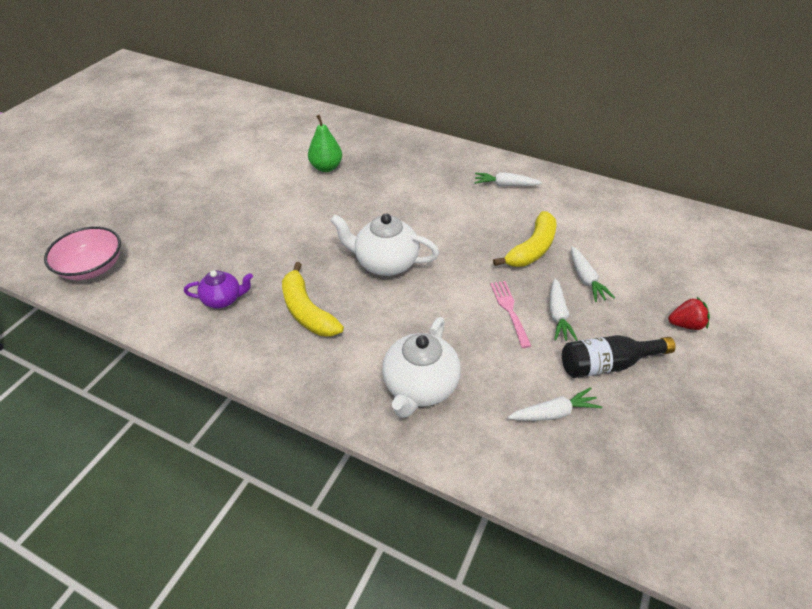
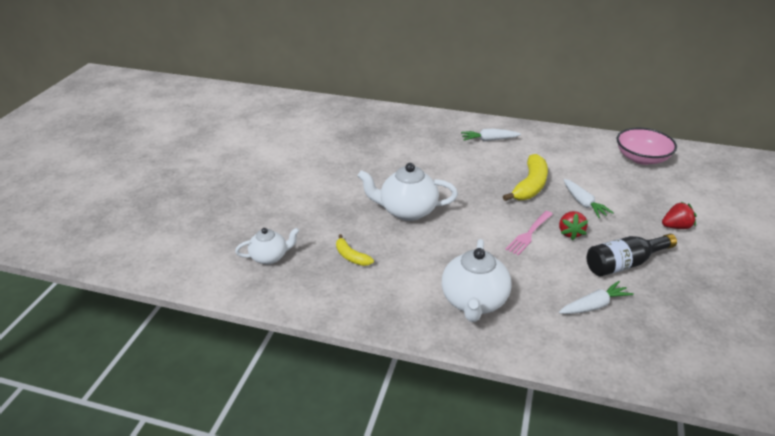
camera: 10 degrees left, 10 degrees down
(92, 267) = (131, 246): pink bowl -> pink bowl (642, 158)
(223, 299) = (270, 257): purple teapot -> white teapot
(307, 311) = (351, 256): yellow banana -> yellow banana, size x0.56
(326, 167) = (325, 142): green pear -> none
(509, 310) = (529, 234): pink fork -> pink fork turned 120 degrees counterclockwise
(557, 315) = (570, 233): white carrot -> red strawberry

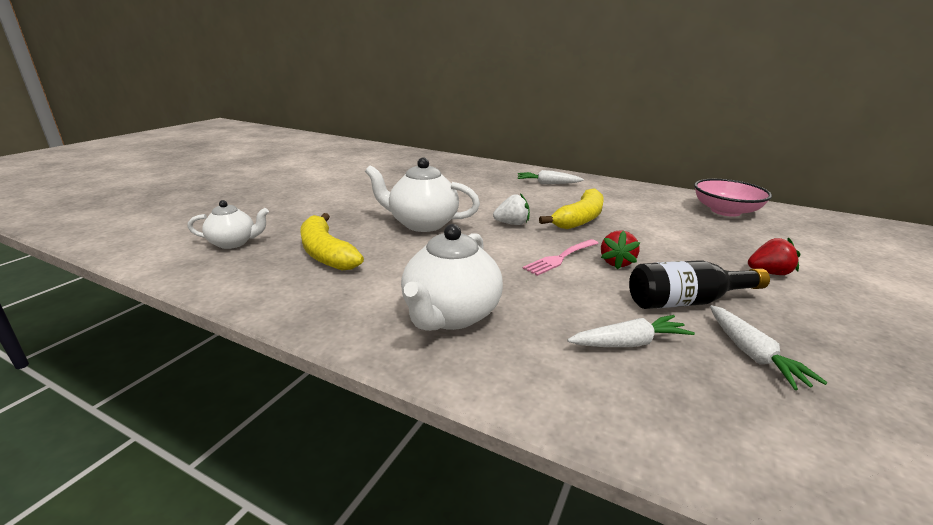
camera: 10 degrees right, 10 degrees down
(351, 256) = (326, 253): yellow banana -> yellow banana, size x1.80
(479, 200) = (512, 224): none -> white strawberry
(583, 203) = (642, 239): white carrot -> white carrot (752, 354)

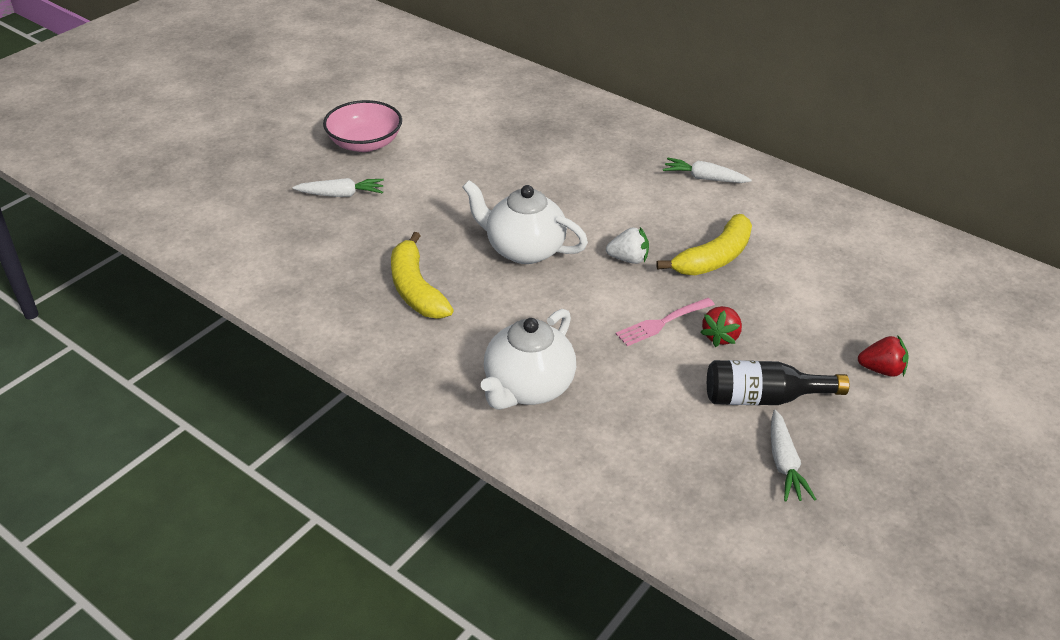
camera: 10 degrees right, 15 degrees up
(233, 243) = (321, 263): white teapot -> none
(629, 343) = (679, 438): white carrot -> white carrot (341, 195)
(725, 211) = (912, 260): pink bowl -> pink bowl (365, 143)

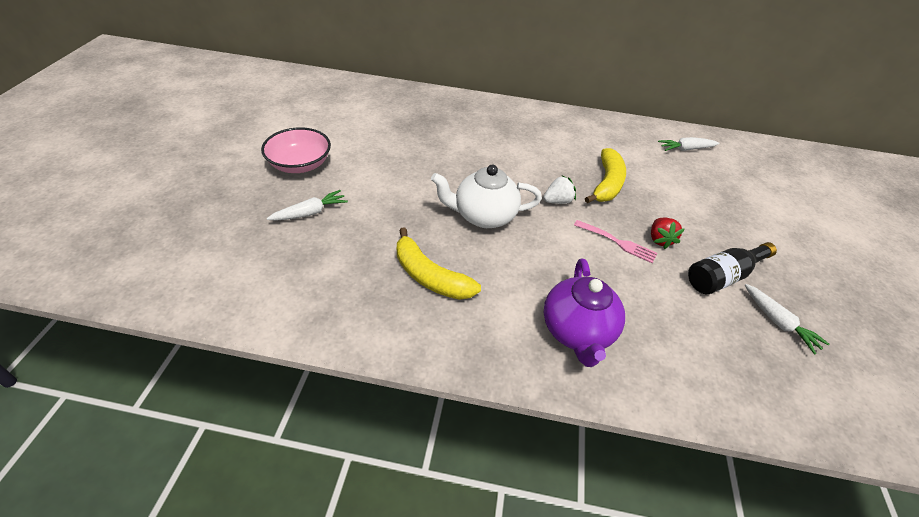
camera: 30 degrees left, 5 degrees up
(528, 387) = (577, 331): white teapot -> purple teapot
(662, 323) = (617, 242): pink fork -> pink fork turned 90 degrees counterclockwise
(704, 178) = (554, 130): white carrot -> white carrot (685, 149)
(881, 370) = (762, 230): red strawberry -> none

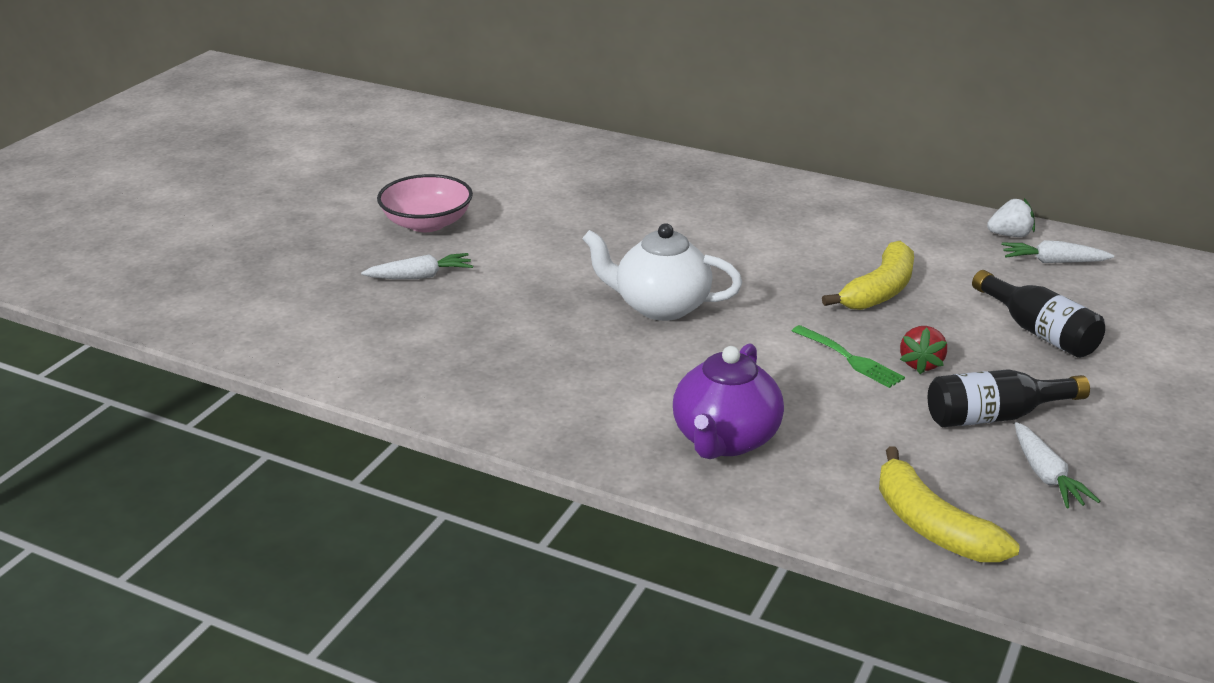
camera: 20 degrees right, 15 degrees down
(430, 276) = (551, 359): yellow banana -> yellow banana (932, 526)
(557, 201) = (784, 302): white strawberry -> white strawberry (1010, 235)
(617, 242) = (850, 359): pink fork -> green fork
(707, 203) = (1038, 331): none -> black bottle

